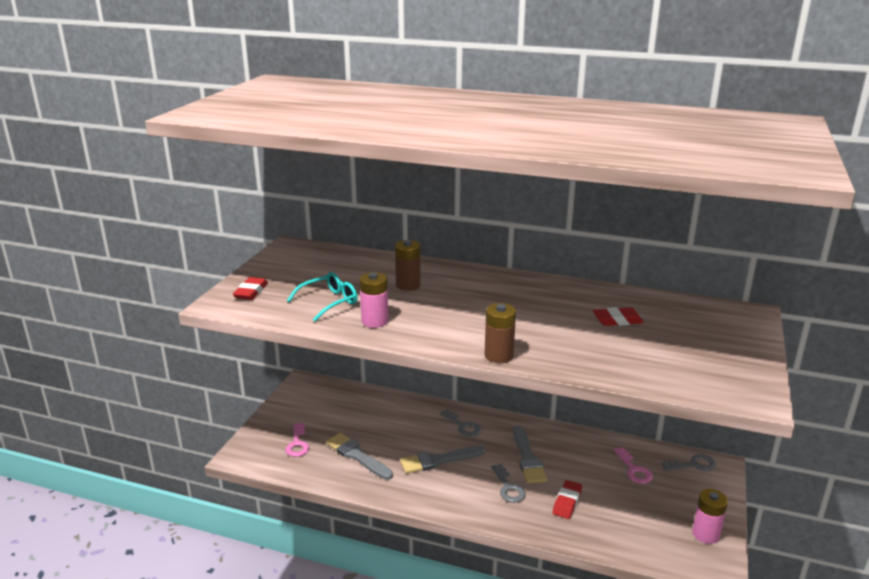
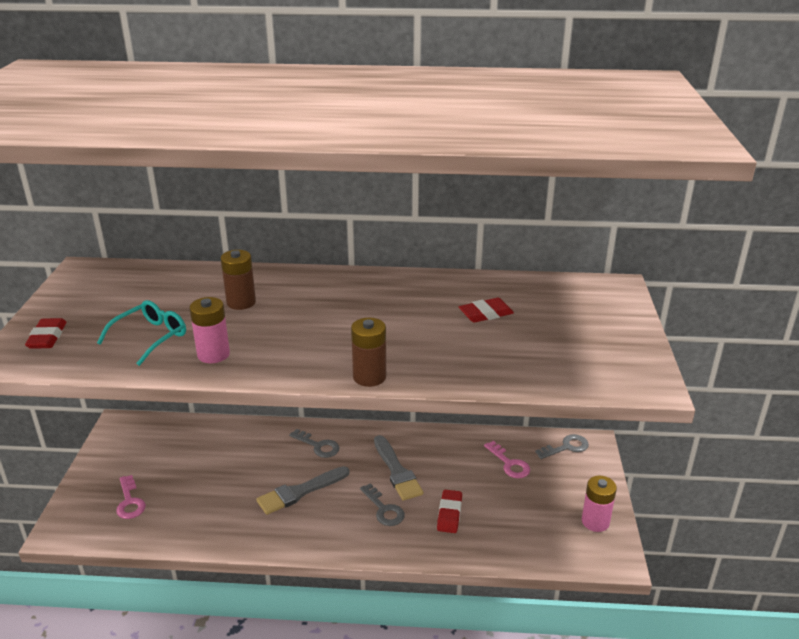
camera: 15 degrees left, 5 degrees up
(357, 456) = (205, 503): grey brush -> none

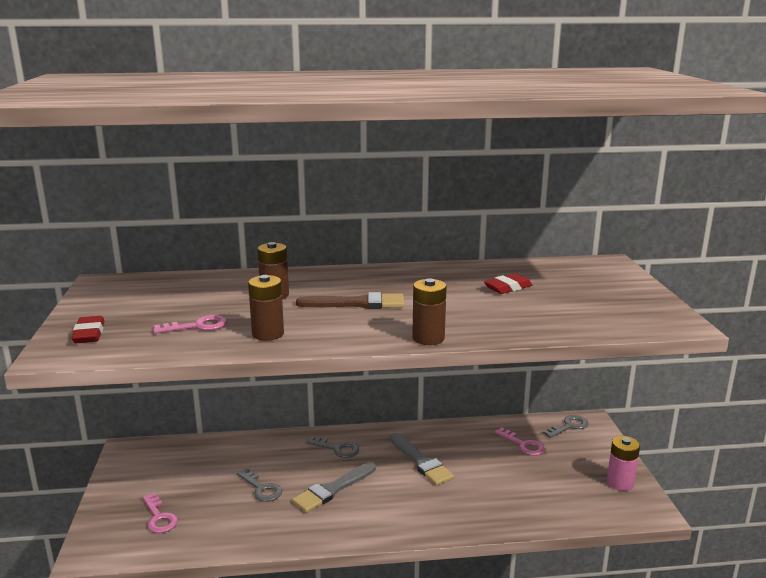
camera: 10 degrees left, 10 degrees down
(150, 337) = (197, 326): turquoise glasses -> pink key
(213, 354) = (268, 334): pink battery -> brown battery
(318, 322) = (357, 303): none -> brown brush
(384, 509) = (420, 495): grey key -> grey key (261, 488)
(449, 514) = (484, 492): red eraser -> none

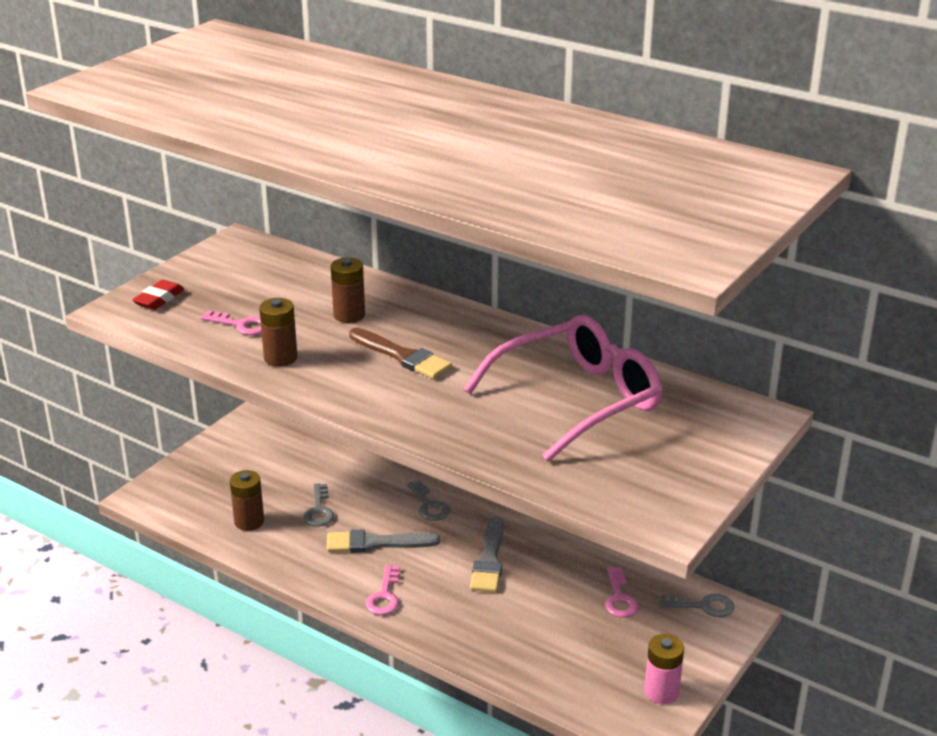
camera: 40 degrees right, 10 degrees up
(159, 517) = (215, 493): pink key -> pink key (384, 596)
(428, 338) = (397, 423): brown battery -> brown battery (249, 522)
(508, 288) = (577, 400): red eraser -> pink glasses

